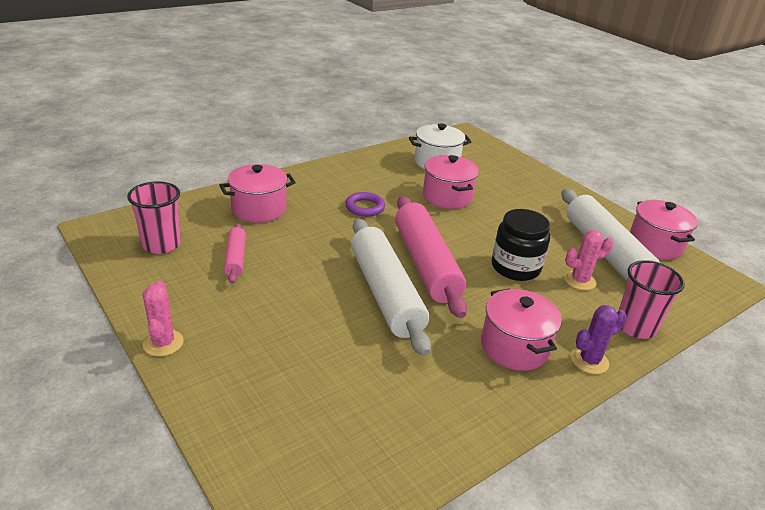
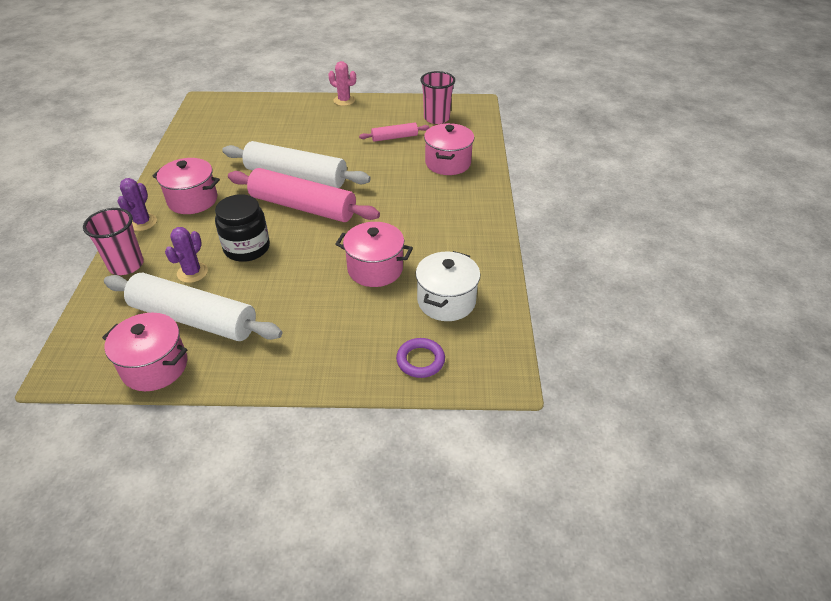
camera: 130 degrees right, 10 degrees up
(235, 258) = (394, 137): pink rolling pin -> pink rolling pin turned 45 degrees counterclockwise
(365, 207) = (404, 212): purple ring -> purple ring (420, 360)
(579, 280) = (192, 272): pink cactus -> purple cactus

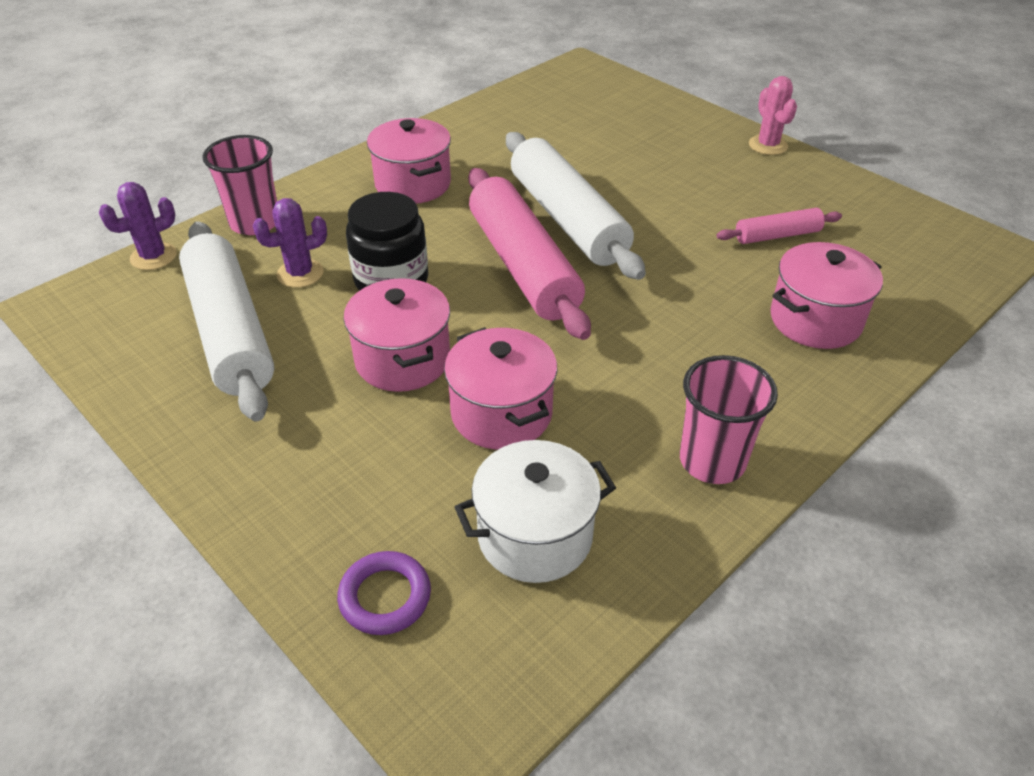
camera: 45 degrees right, 0 degrees up
(142, 222) = (332, 182): purple cactus -> purple cactus (153, 257)
(155, 366) = (127, 361): pink pot -> pink pot (403, 360)
(394, 137) = (777, 235): pink rolling pin -> pink rolling pin turned 45 degrees counterclockwise
(436, 118) = (886, 239): pink cup -> pink cup (712, 461)

